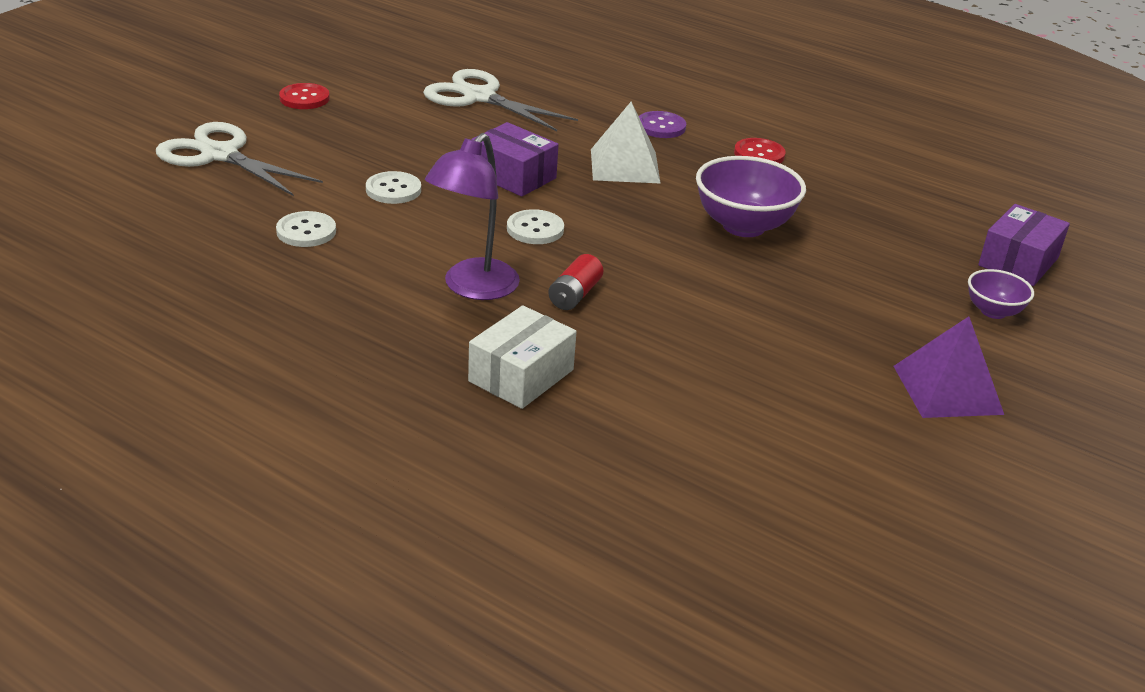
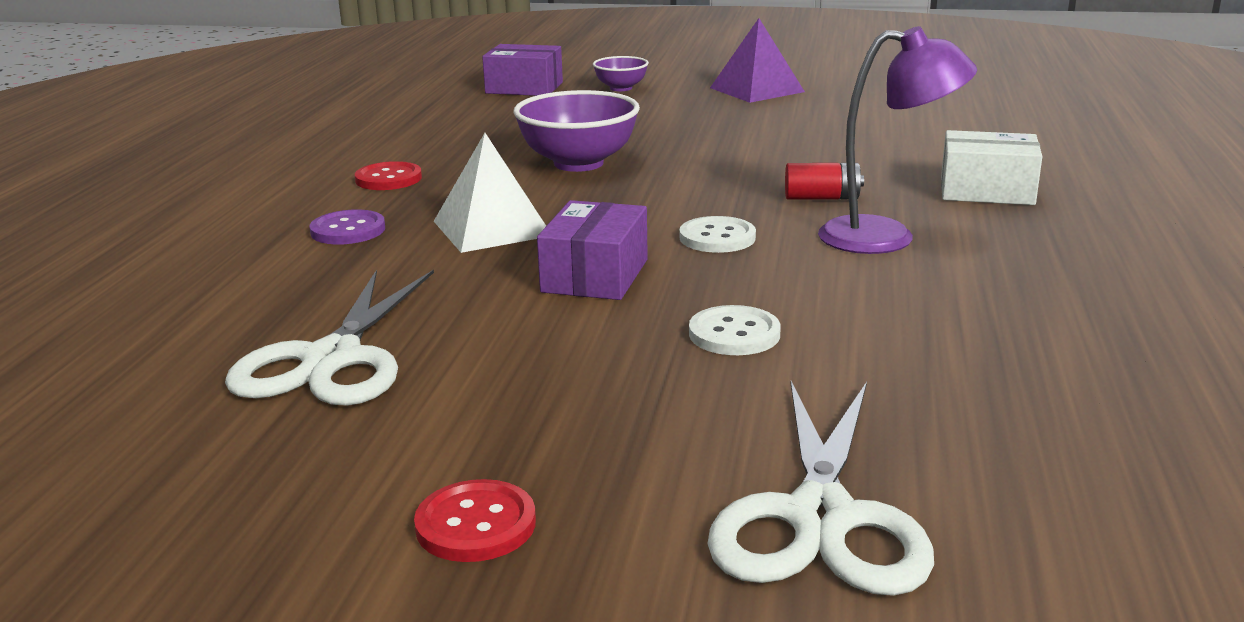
camera: 110 degrees left, 10 degrees down
(306, 231) = (929, 354): white button -> none

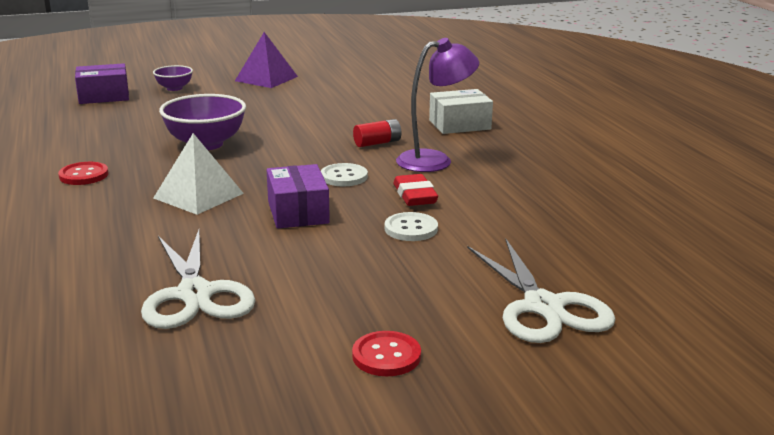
camera: 30 degrees left, 0 degrees up
(348, 230) = (99, 215): purple button -> none
(796, 285) = (415, 195): none -> red eraser

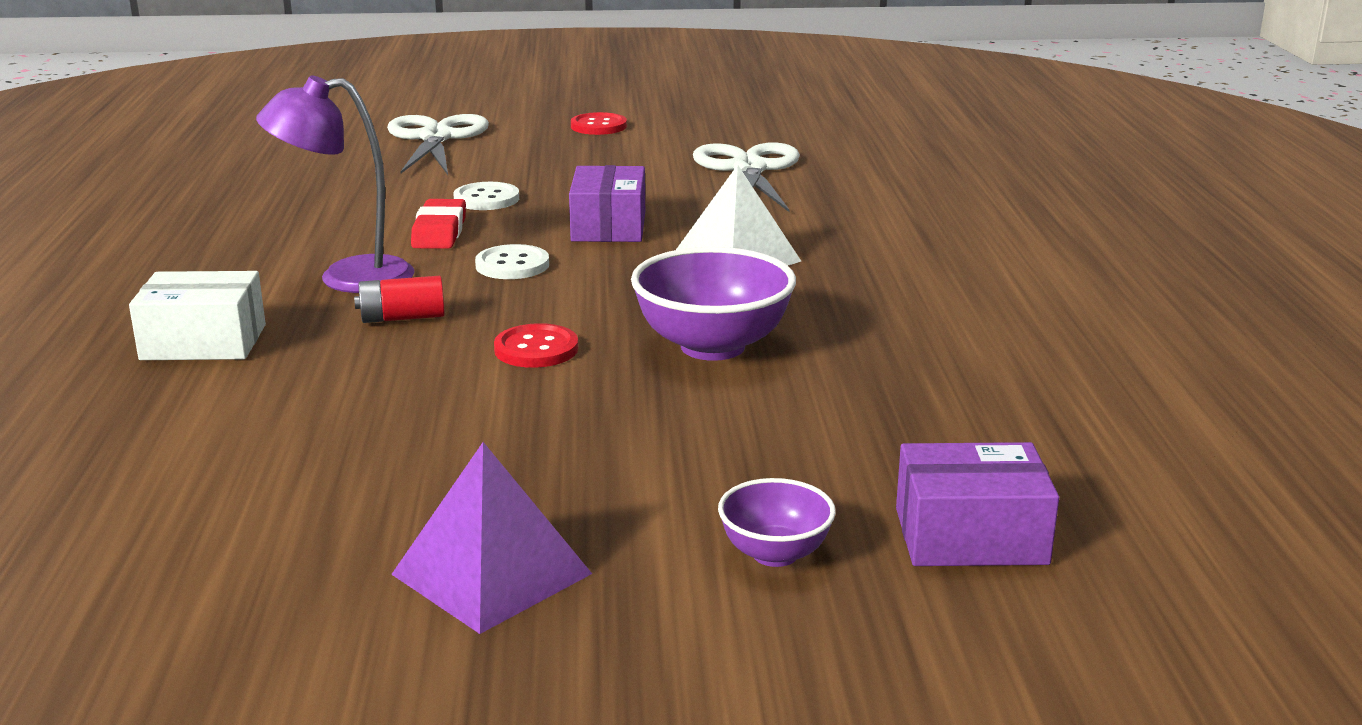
camera: 165 degrees left, 0 degrees up
(84, 175) = (918, 305): red button -> red button (536, 349)

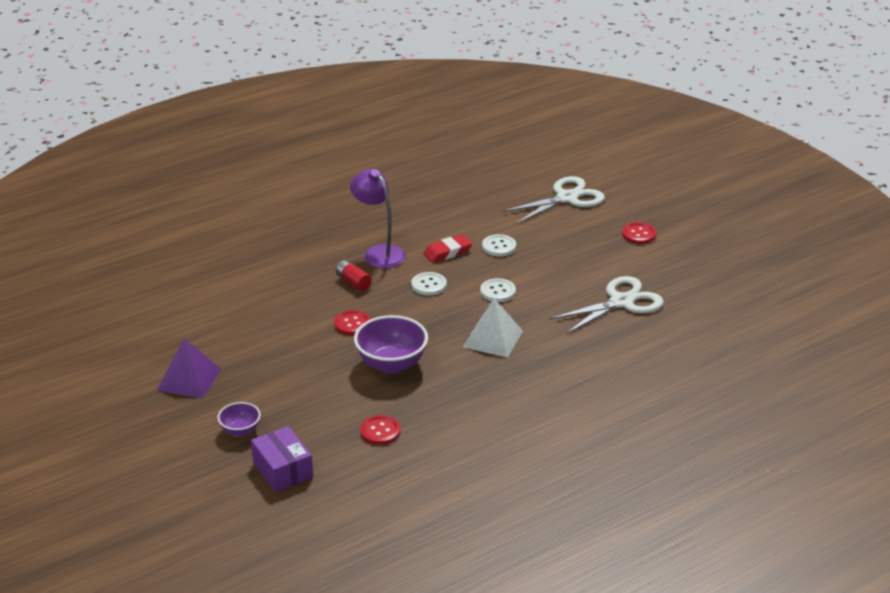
camera: 60 degrees right, 10 degrees up
(203, 342) = (295, 251): white box -> none
(609, 226) = (498, 291): purple box -> white button
(919, 405) = (380, 431): none -> red button

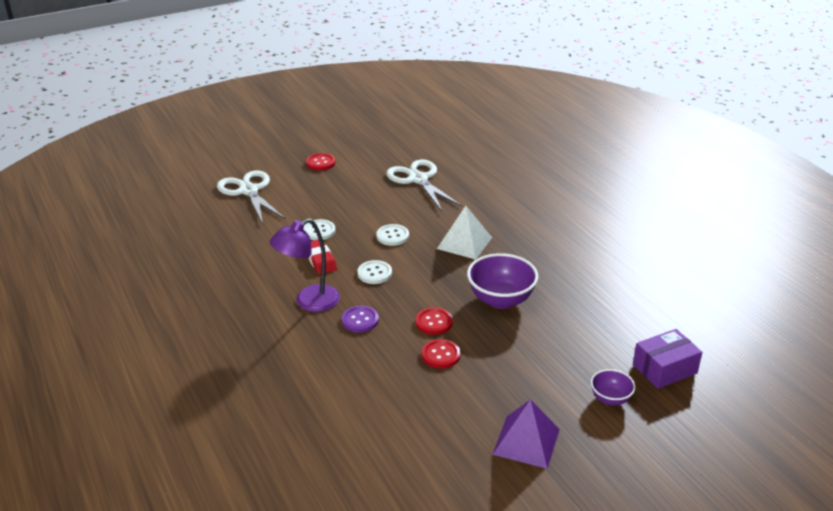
camera: 85 degrees left, 0 degrees up
(353, 282) = (360, 320): red battery -> purple button
(380, 431) = (600, 309): red button -> red button (441, 355)

